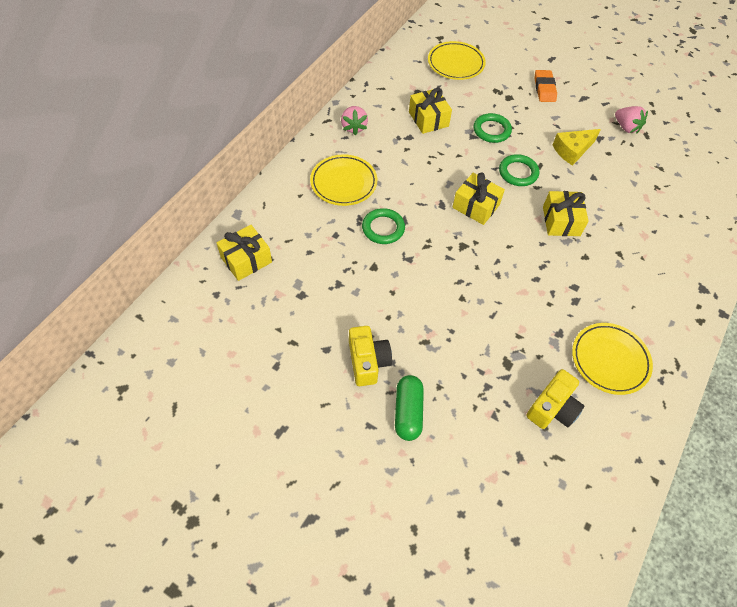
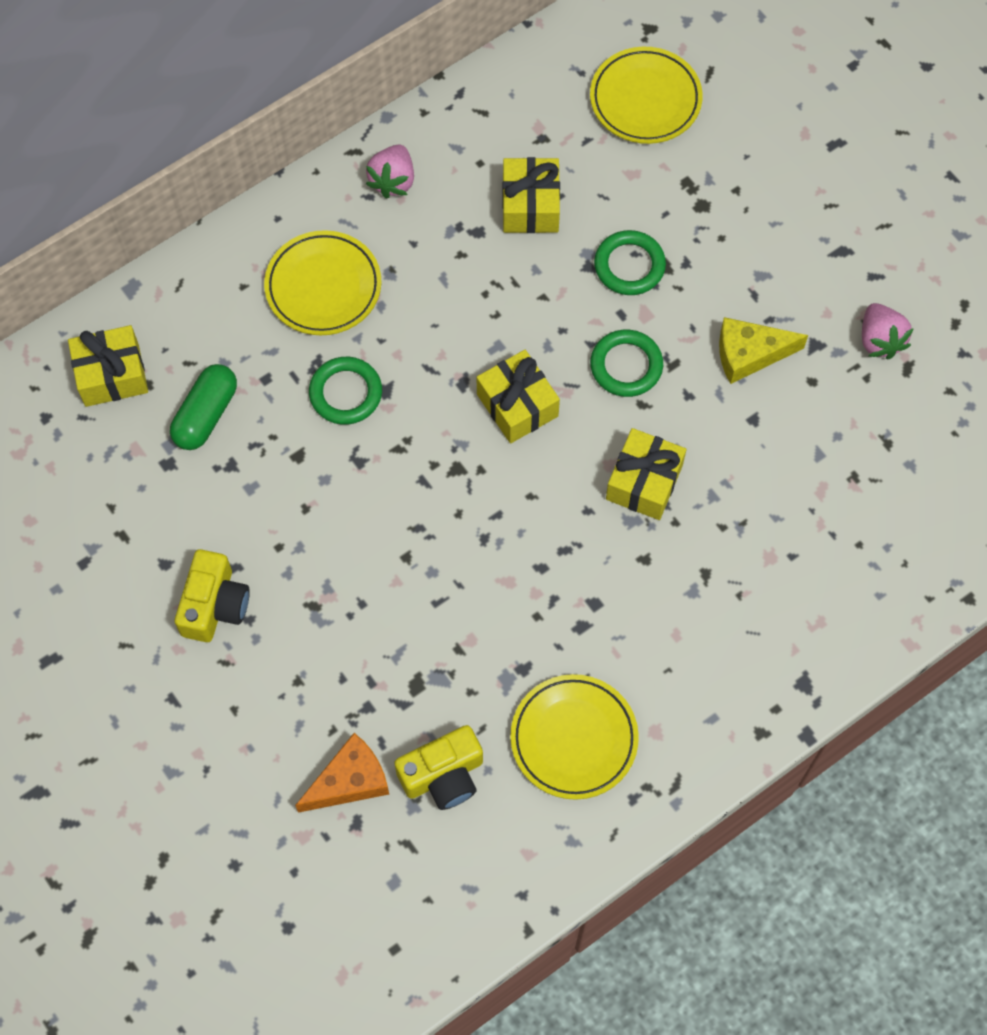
camera: 25 degrees right, 10 degrees up
(408, 412) = (234, 700): green capsule -> green capsule (206, 414)
(502, 433) = (350, 781): none -> orange cheese
(544, 88) = (779, 207): orange eraser -> none

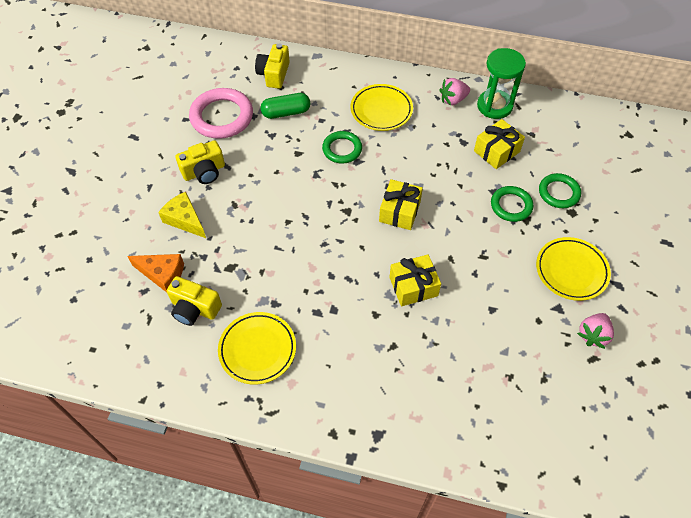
camera: 50 degrees right, 10 degrees down
(112, 375) = (274, 74): yellow gift -> yellow camera
(129, 508) = (222, 117): none -> pink ring
(453, 140) = (494, 106): none -> green hourglass
(626, 366) = (462, 238): green ring -> green ring (558, 193)
(645, 99) = (594, 156): yellow plate -> yellow plate (571, 271)
(749, 354) = (522, 283): yellow cheese -> yellow cheese (185, 220)

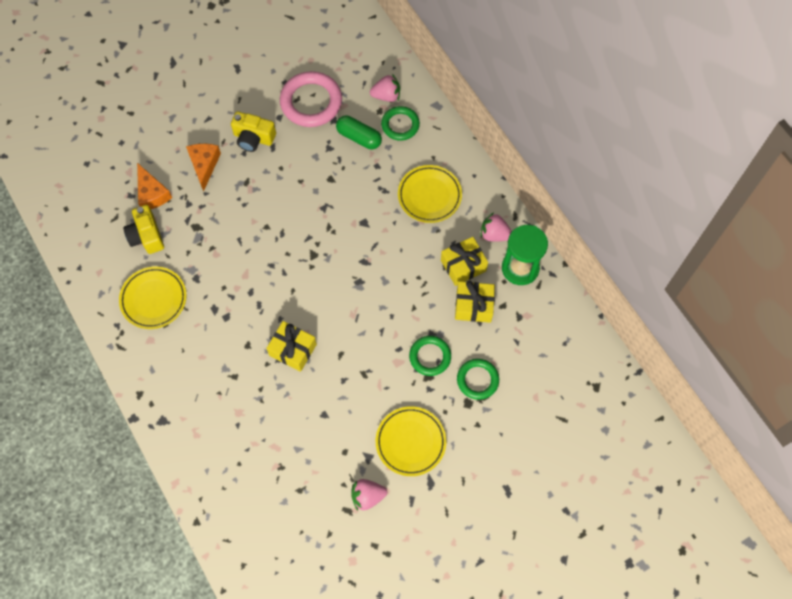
camera: 45 degrees right, 10 degrees up
(185, 220) = (204, 165): yellow cheese -> orange cheese
(274, 74) = (386, 96): yellow camera -> pink strawberry
(342, 149) = (364, 203): green ring -> green ring (400, 125)
(399, 211) = (347, 288): yellow gift -> yellow gift (463, 265)

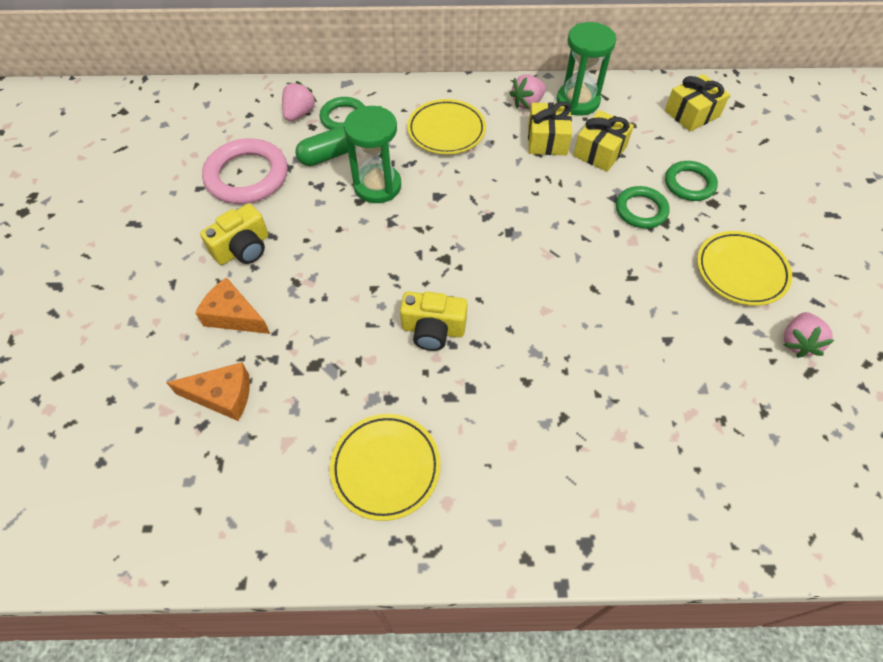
camera: 60 degrees left, 10 degrees down
(146, 236) = (281, 432): yellow camera -> yellow camera (433, 330)
(293, 350) = (561, 334): yellow gift -> yellow gift (692, 113)
(350, 182) = (377, 186): none -> green hourglass

